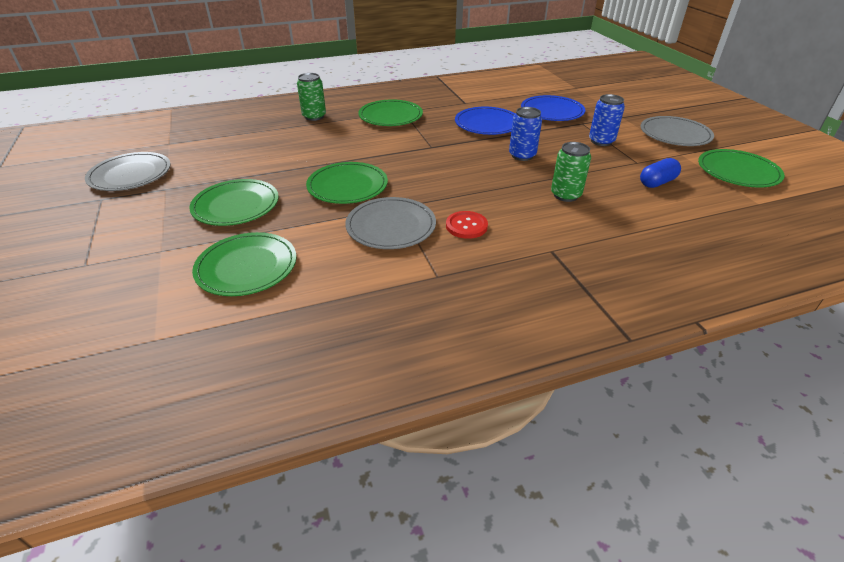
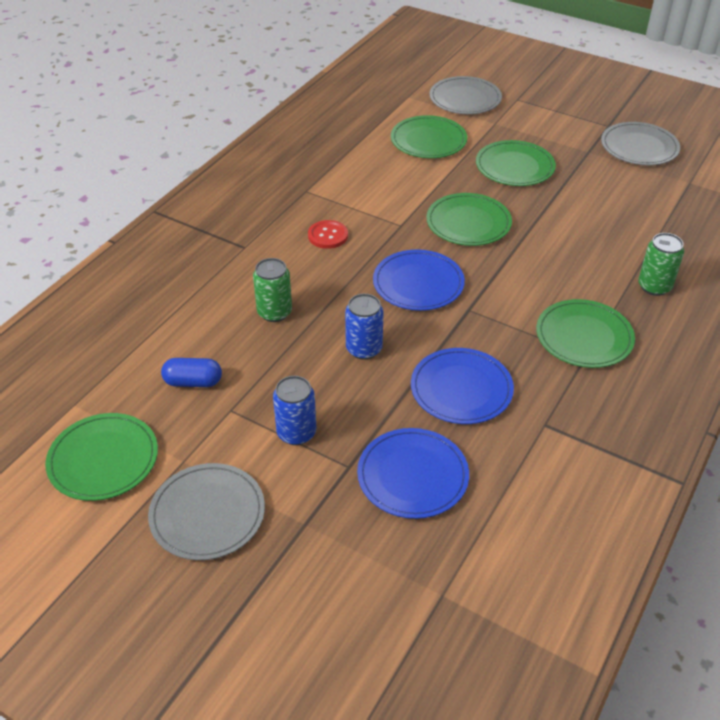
camera: 140 degrees right, 5 degrees up
(391, 226) = (382, 207): grey plate -> grey plate (465, 99)
(441, 169) = (418, 283): none -> blue plate
(657, 182) = (193, 382): blue capsule -> blue capsule turned 75 degrees clockwise

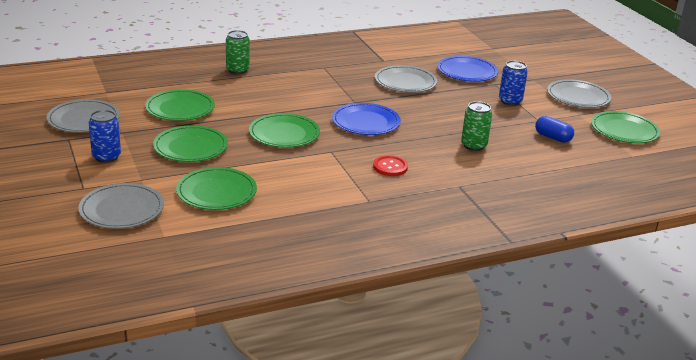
camera: 145 degrees left, 15 degrees down
(364, 349) = (437, 112): blue can -> blue can (106, 157)
(461, 389) = (405, 82): blue plate -> grey plate
(584, 336) = (312, 72): green plate -> green plate (180, 108)

